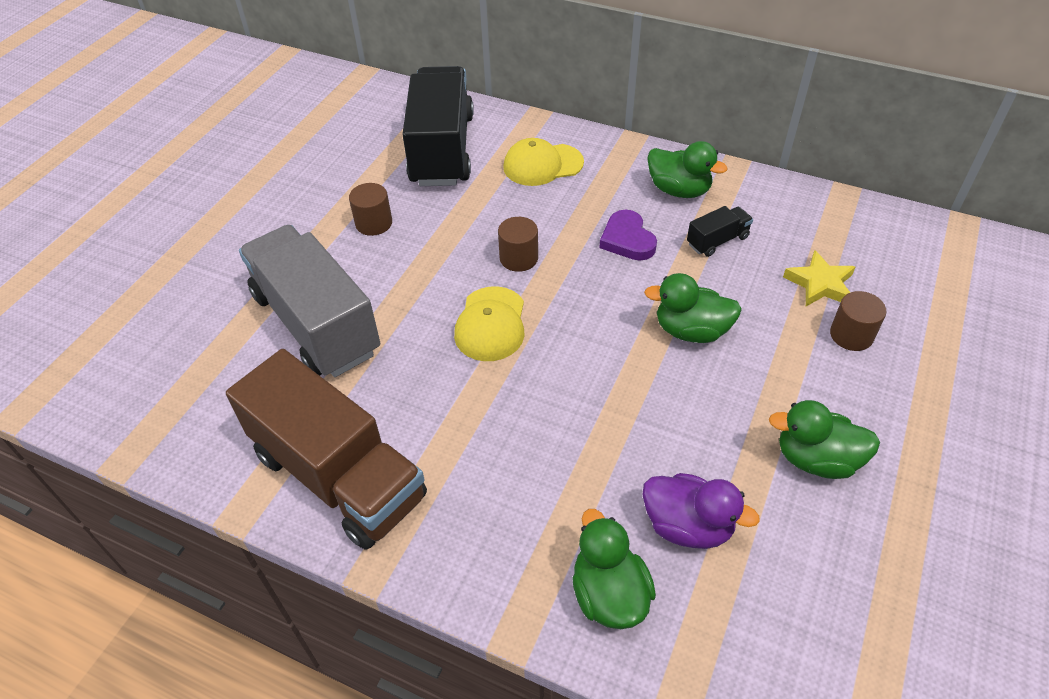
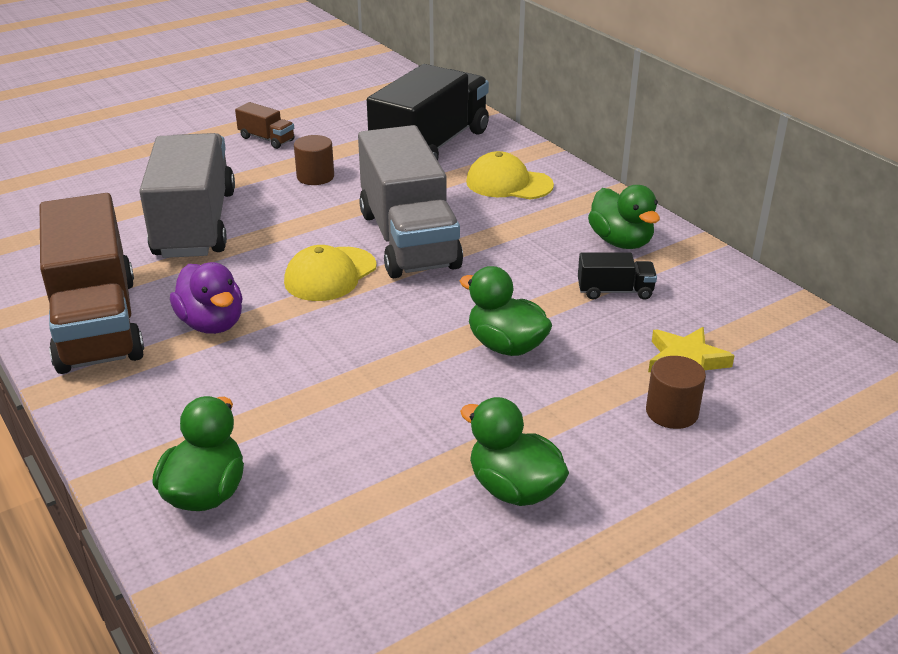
camera: 30 degrees right, 15 degrees down
(285, 197) = (266, 139): none -> brown truck
(519, 258) = (408, 239): brown cylinder -> grey truck
(627, 239) = (525, 260): purple heart -> none
(687, 526) = (330, 480): purple duck -> purple duck (212, 324)

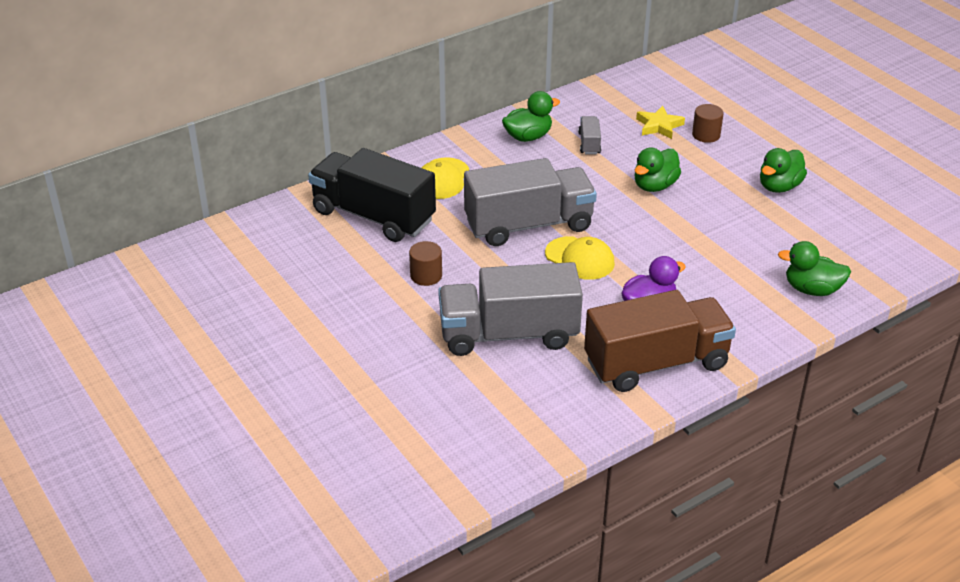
camera: 90 degrees left, 5 degrees up
(266, 139) = (347, 310): brown truck -> none
(615, 291) = (589, 143): black truck -> grey truck

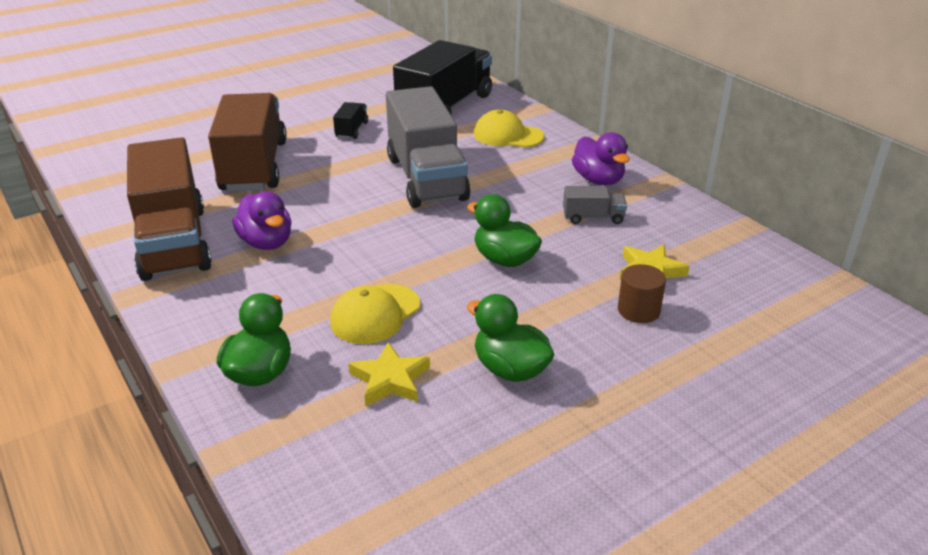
camera: 90 degrees right, 5 degrees down
(426, 275) = (351, 130): brown cylinder -> black truck
(509, 334) = (254, 166): grey truck -> brown truck
(528, 137) = (598, 180): green duck -> purple duck
(580, 258) = (363, 205): yellow cap -> yellow cap (375, 314)
(802, 233) = (390, 379): none -> yellow star

